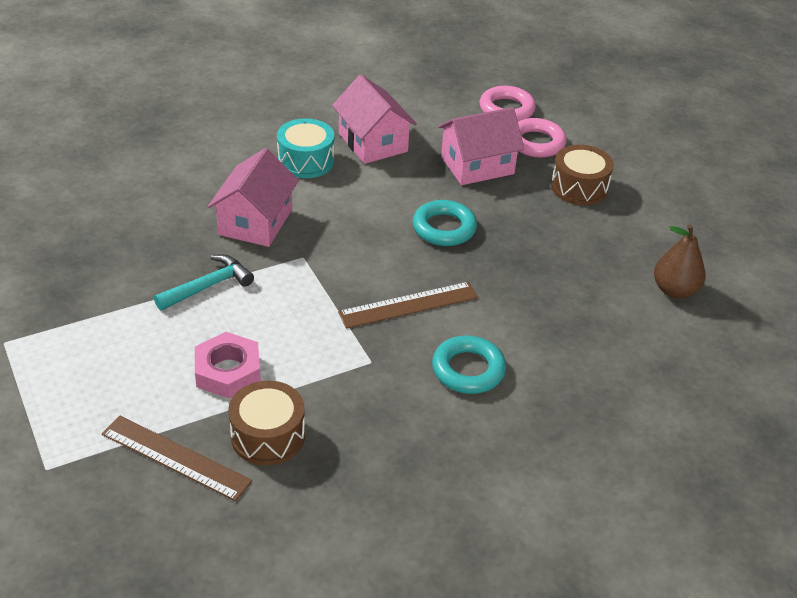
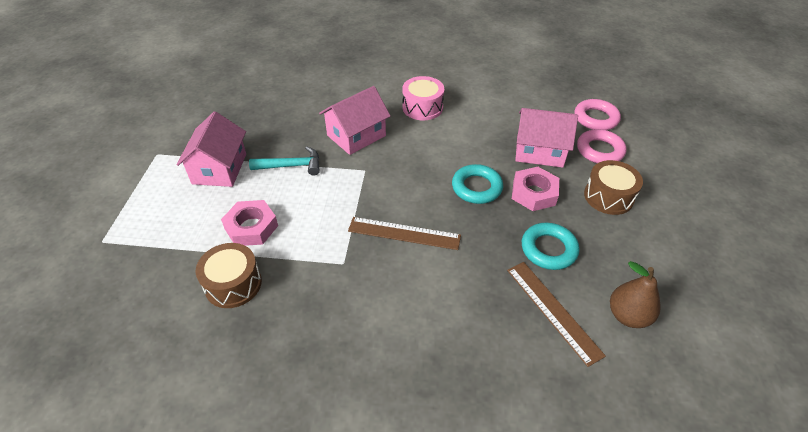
camera: 35 degrees right, 5 degrees up
(175, 457) = (170, 271): brown ruler -> brown ruler (553, 311)
(306, 161) = (422, 107): turquoise drum -> pink drum
(373, 142) = (477, 110): pink house -> pink house (220, 169)
(468, 370) = (404, 302): turquoise ring -> turquoise ring (548, 249)
(506, 211) = (534, 193): none -> pink nut

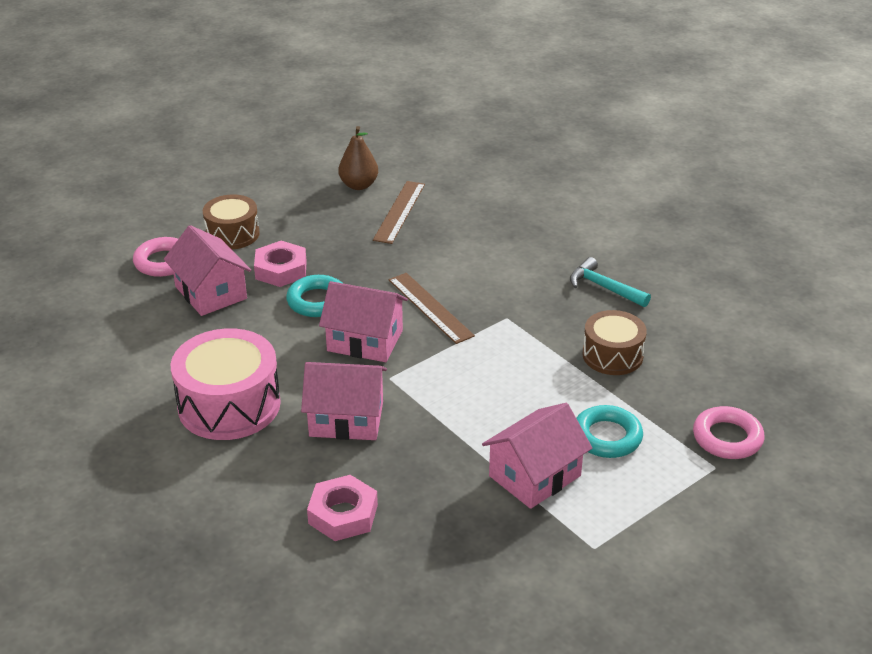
camera: 135 degrees left, 10 degrees down
(251, 227) = (556, 391): pink nut -> pink nut (343, 514)
(291, 166) = (455, 429): turquoise hammer -> turquoise hammer (604, 287)
(410, 182) = (365, 340): none -> pink house
(422, 107) = (229, 405): pink drum -> pink drum, size x1.61
(548, 249) = (341, 236): turquoise ring -> turquoise ring (607, 437)
(596, 118) = (103, 284): pink ring -> pink ring (727, 438)

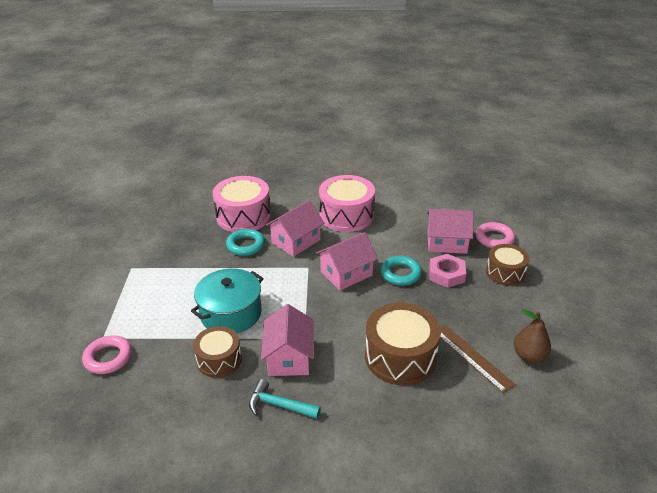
camera: 130 degrees right, 0 degrees up
(343, 514) = (243, 216): pink nut -> pink drum
(430, 307) = (348, 312): brown ruler -> none
(452, 249) = (400, 357): none -> brown drum
(534, 476) = (187, 275): pink house -> pink house (289, 357)
(544, 390) = (231, 313): none -> turquoise pot
(604, 287) = (279, 405): turquoise hammer -> turquoise hammer turned 150 degrees counterclockwise
(607, 437) = (173, 313): turquoise ring -> turquoise ring (245, 245)

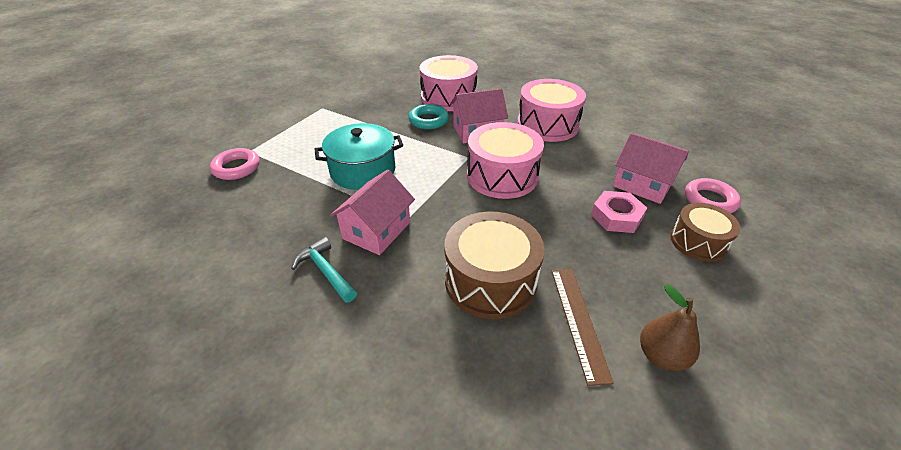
camera: 30 degrees right, 5 degrees up
(219, 360) = (315, 206): brown drum -> none
(346, 274) = (502, 176): pink house -> pink drum
(400, 274) = (561, 196): turquoise ring -> none

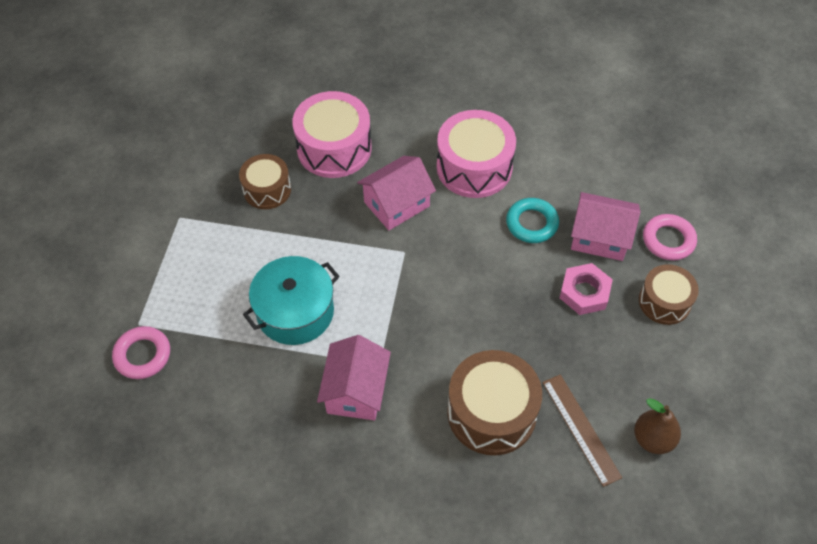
camera: 20 degrees left, 15 degrees up
(325, 271) = (333, 457): turquoise hammer -> none
(389, 107) = (267, 189): none -> brown drum
(428, 120) = (329, 201): turquoise ring -> turquoise ring (532, 223)
(502, 176) = (452, 270): pink drum -> none

